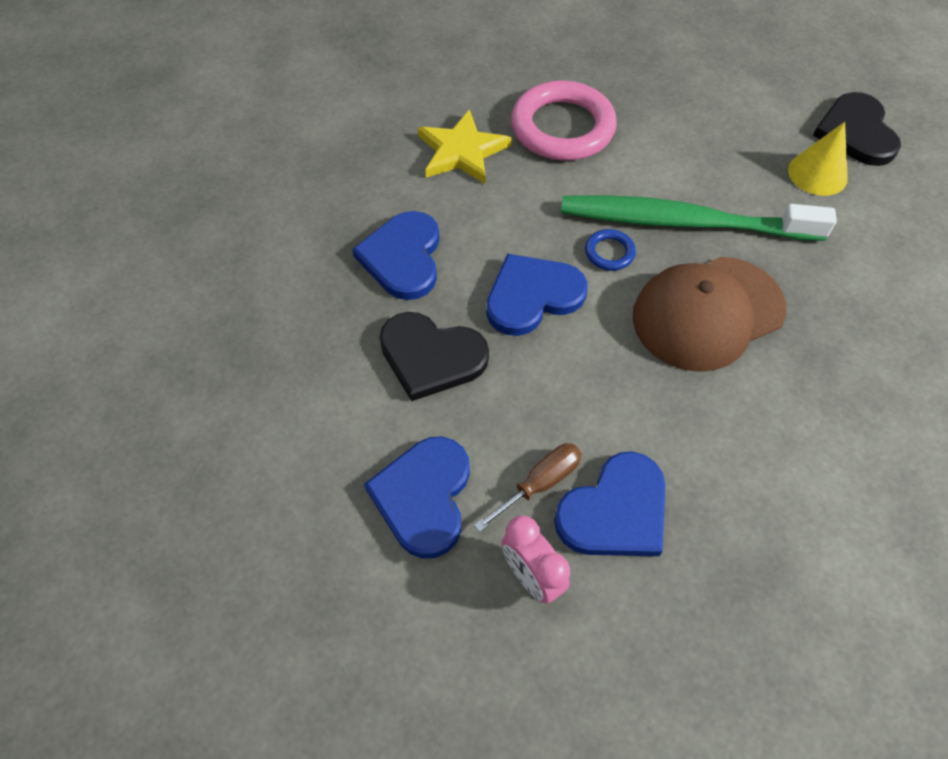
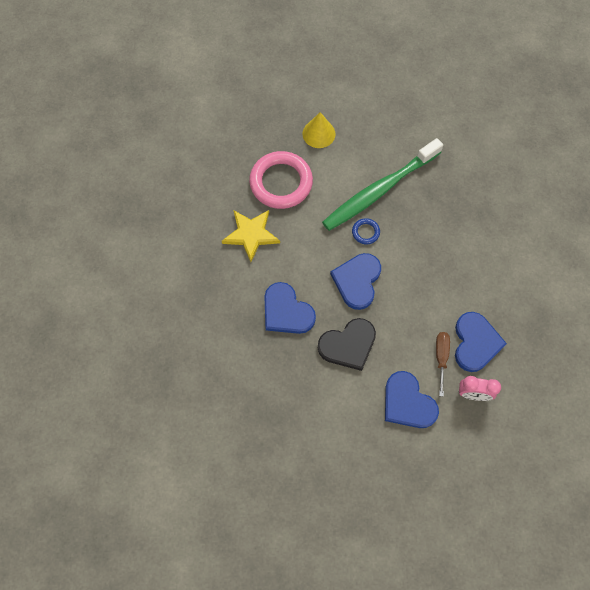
camera: 45 degrees left, 10 degrees up
(707, 313) = (428, 228): brown cap -> none
(817, 174) = (407, 118): yellow cone -> yellow cone (318, 133)
(856, 132) = (403, 80): black heart -> none

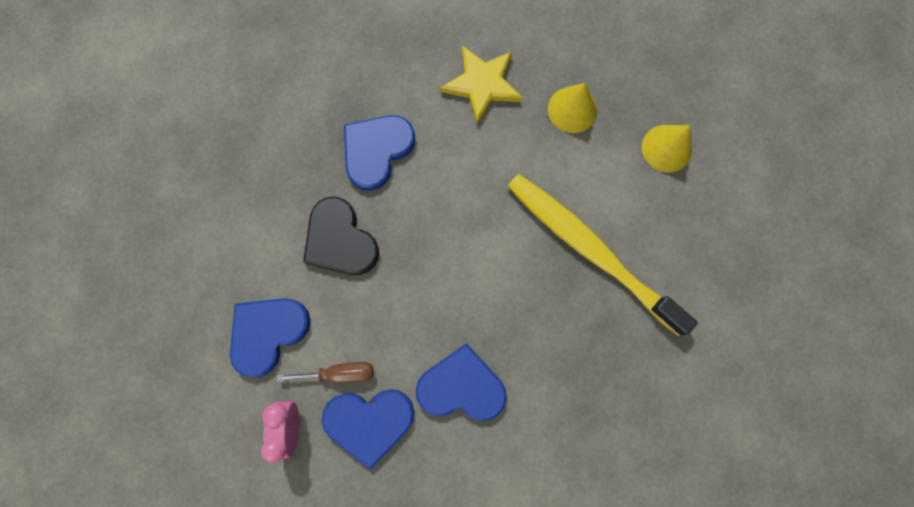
camera: 80 degrees right, 10 degrees up
(281, 182) = (572, 109): pink ring -> yellow cone
(357, 281) = (438, 238): blue heart -> blue heart (461, 386)
(365, 232) = (517, 239): blue ring -> none
(380, 190) = (591, 251): green toothbrush -> yellow toothbrush

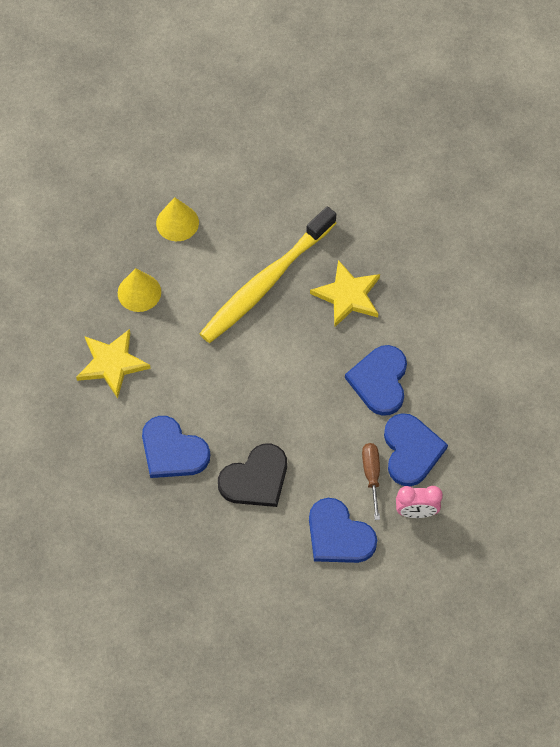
camera: 90 degrees left, 15 degrees down
(577, 349) = (348, 295): none -> yellow star

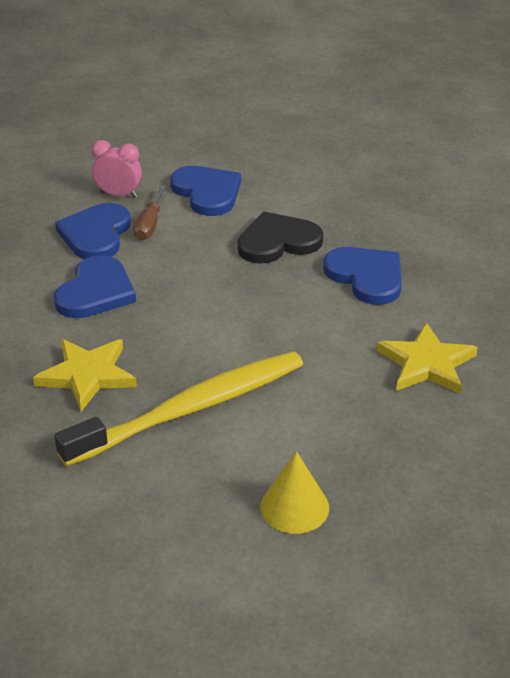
camera: 165 degrees left, 25 degrees down
(139, 292) = (374, 431): yellow cone -> none

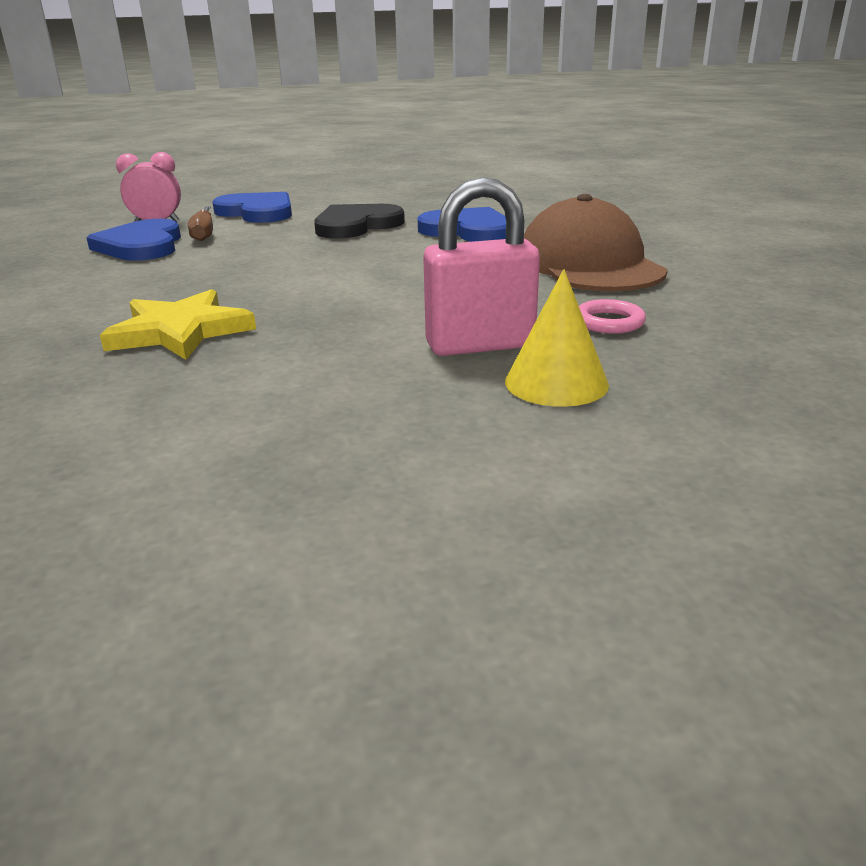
camera: 20 degrees left, 10 degrees down
(96, 292) = (160, 276): blue heart -> none
(190, 409) = (342, 333): yellow toothbrush -> none
(272, 451) = (480, 345): none -> pink padlock
(379, 450) = (608, 322): none -> pink ring
(426, 364) = (589, 264): yellow star -> brown cap

